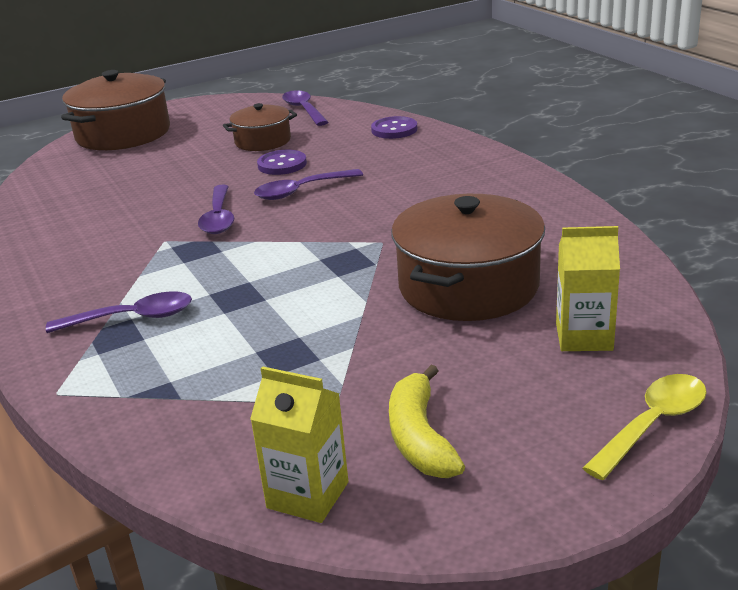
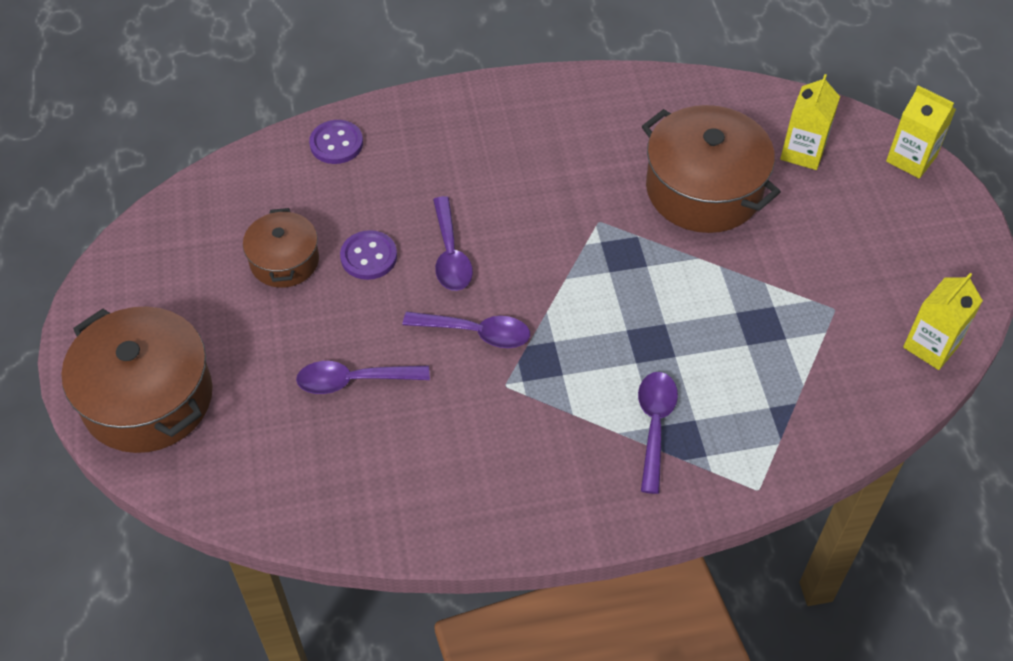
camera: 75 degrees left, 25 degrees up
(304, 110) = (208, 204): purple spoon -> purple spoon (354, 380)
(420, 437) = (889, 273): yellow banana -> none
(652, 424) = (911, 159): yellow spoon -> yellow carton

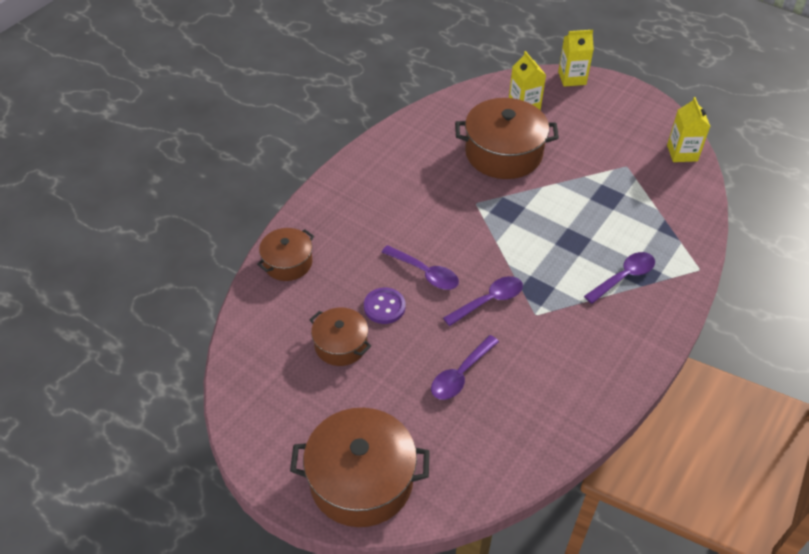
camera: 45 degrees left, 5 degrees down
(336, 144) = (287, 262): purple button -> brown pot
(655, 426) = (624, 277): purple spoon -> purple spoon turned 90 degrees clockwise

